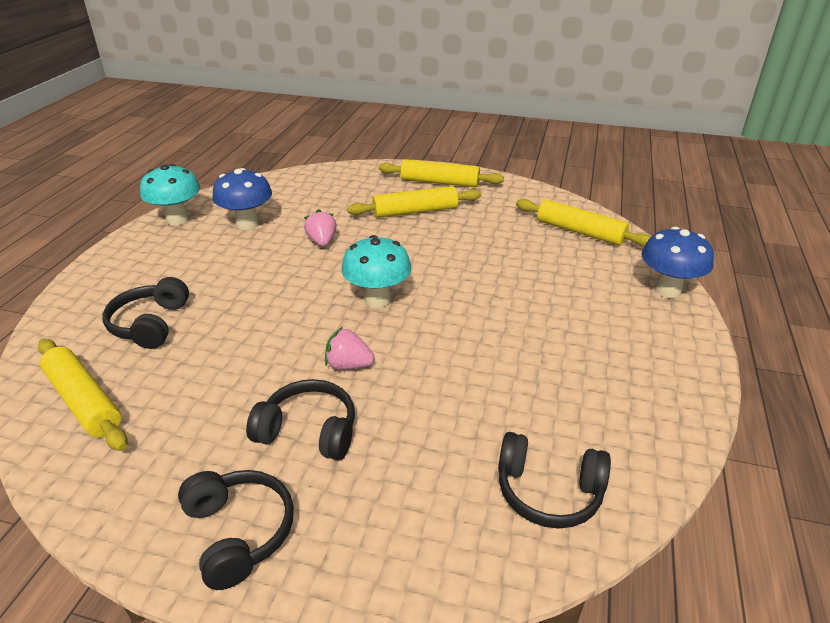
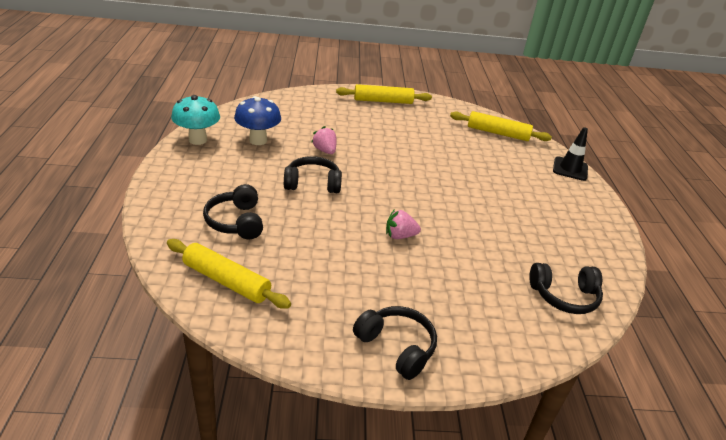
camera: 20 degrees left, 0 degrees up
(308, 431) = (401, 281): black headphones -> black headphones (312, 183)
(377, 299) = (391, 190): turquoise mushroom -> none
(415, 211) = (379, 124): yellow rolling pin -> none
(667, 290) = (570, 169): blue mushroom -> black traffic cone

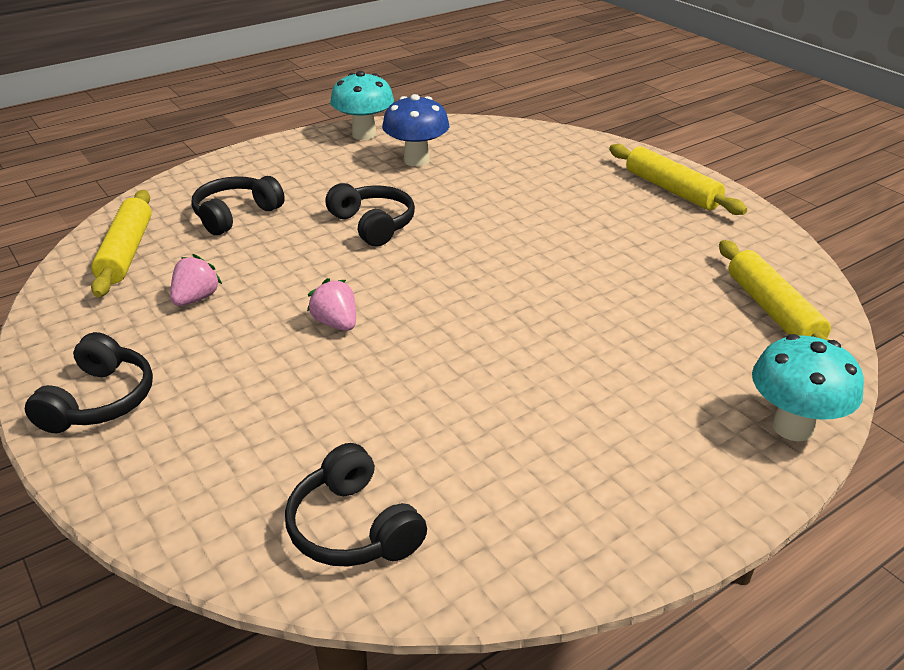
camera: 60 degrees right, 0 degrees up
(325, 151) = (461, 203): pink strawberry -> pink strawberry (196, 298)
(570, 169) = (792, 427): black traffic cone -> turquoise mushroom

